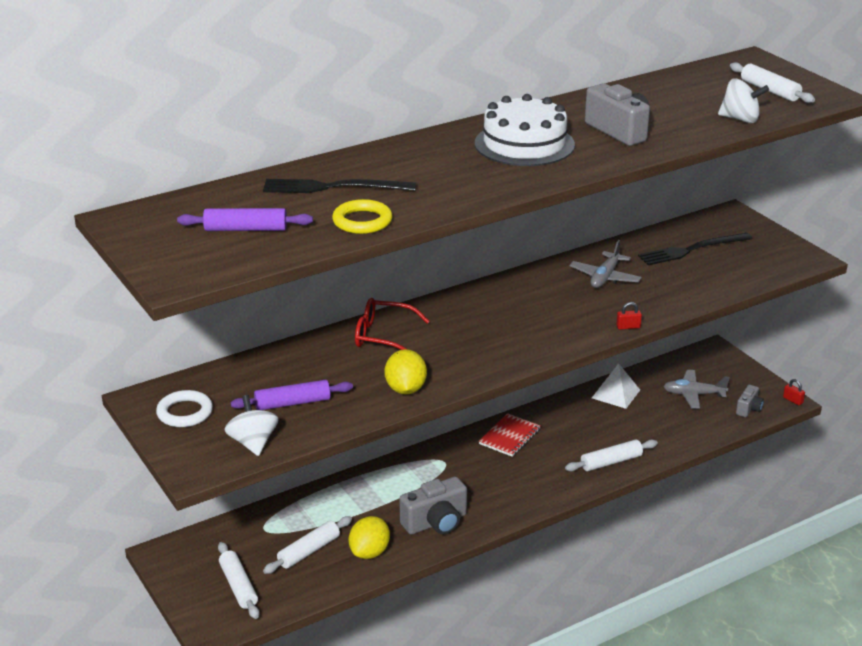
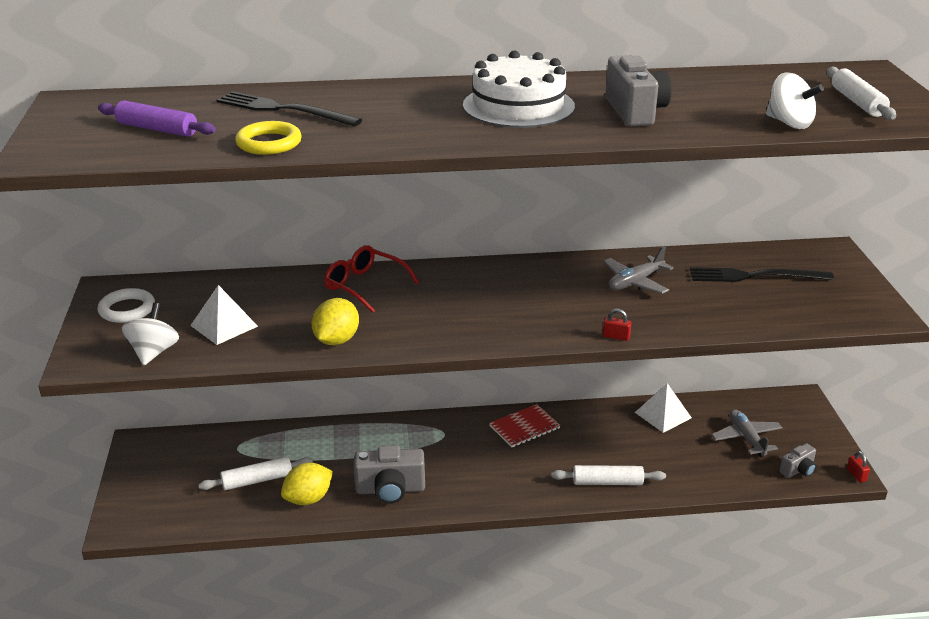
camera: 25 degrees right, 0 degrees up
(238, 586) = (173, 493): white rolling pin -> none
(292, 403) = (224, 326): purple rolling pin -> white pyramid
(693, 394) = (746, 438): grey plane -> grey plane turned 45 degrees clockwise

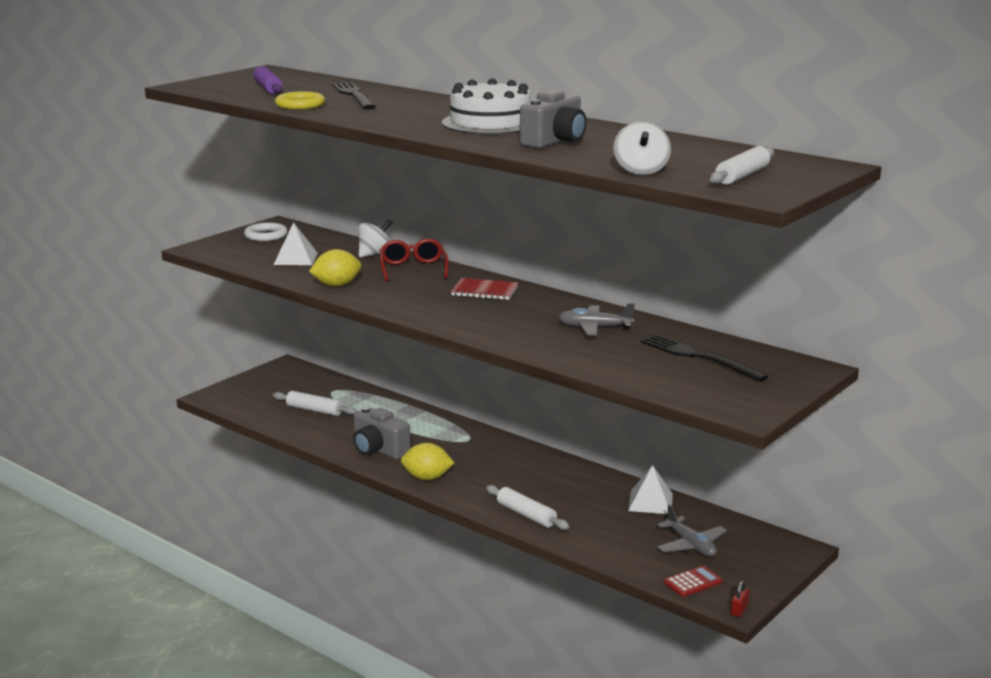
camera: 45 degrees right, 10 degrees down
(153, 352) = (237, 256): white spinning top -> white spinning top (375, 254)
(308, 499) = (325, 431): yellow lemon -> yellow lemon (427, 478)
(524, 427) = (529, 461): red notebook -> red notebook (484, 291)
(616, 337) = (505, 345): red padlock -> none
(746, 438) = (691, 545): grey plane -> grey plane turned 120 degrees clockwise
(798, 470) = (693, 582): grey camera -> red calculator

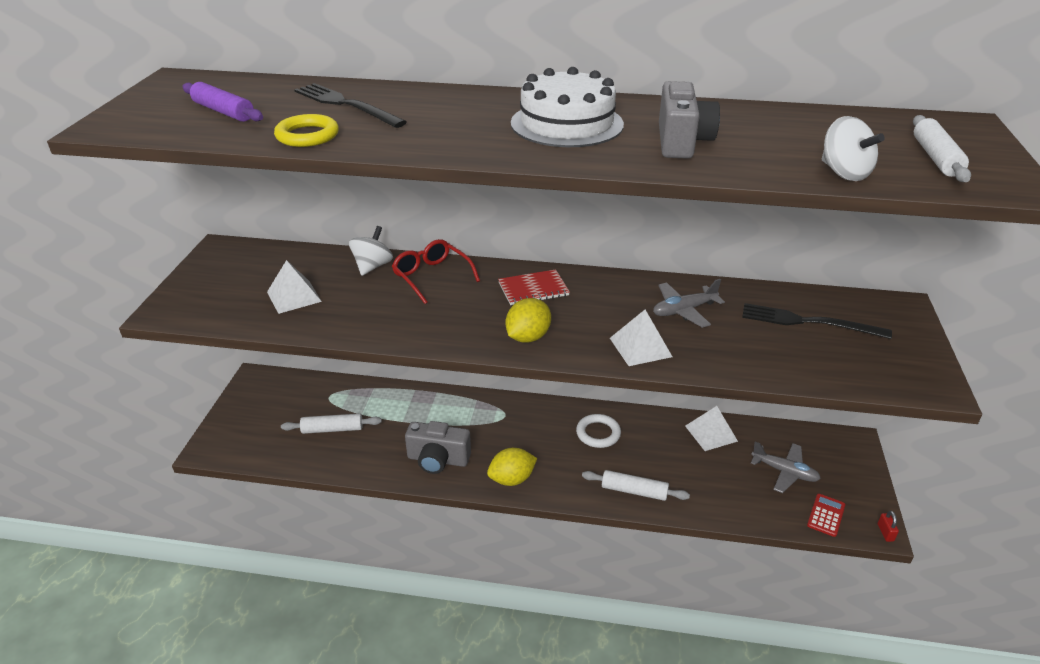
camera: 30 degrees left, 15 degrees up
(266, 235) = (225, 269): white ring -> white ring (598, 433)
(336, 285) = (380, 326): yellow lemon -> yellow lemon (528, 337)
(521, 337) = (640, 347): none -> white pyramid

